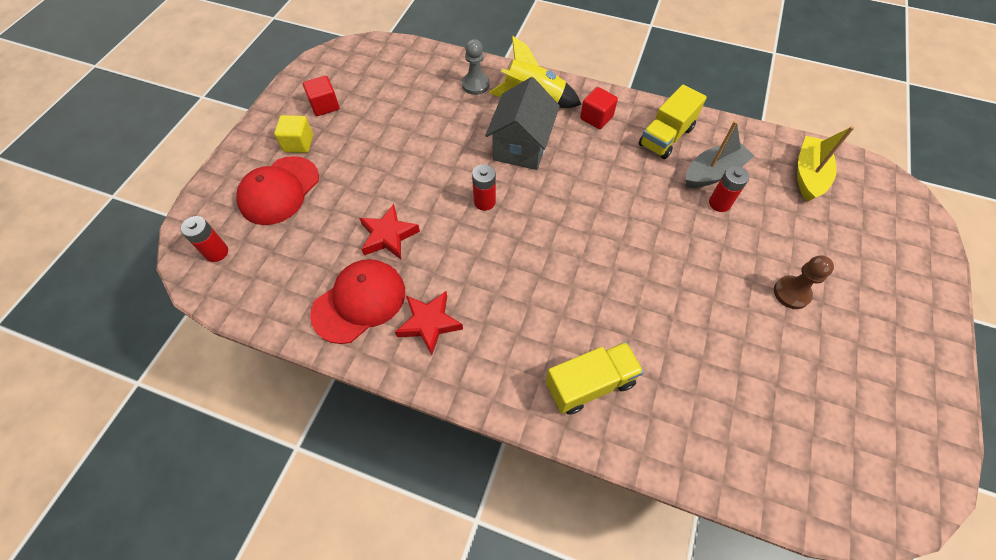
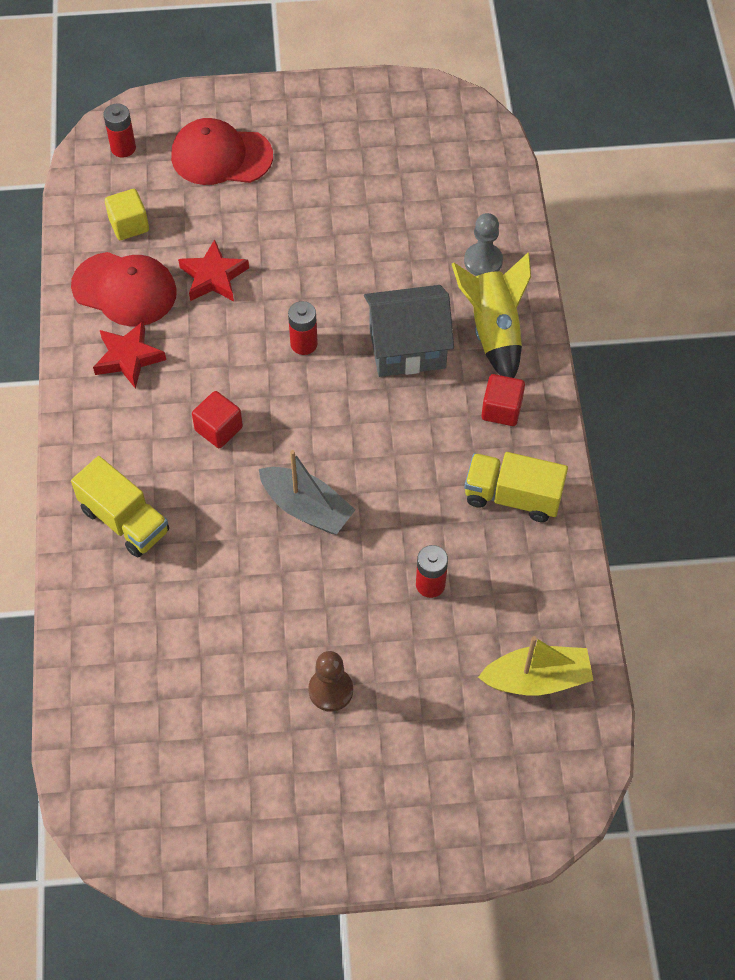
camera: 65 degrees right, 0 degrees up
(298, 143) = (292, 139): yellow cube -> yellow cube (129, 225)
(325, 106) = (360, 133): red cube -> red cube (218, 429)
(713, 173) = (478, 566): grey boat -> grey boat (306, 508)

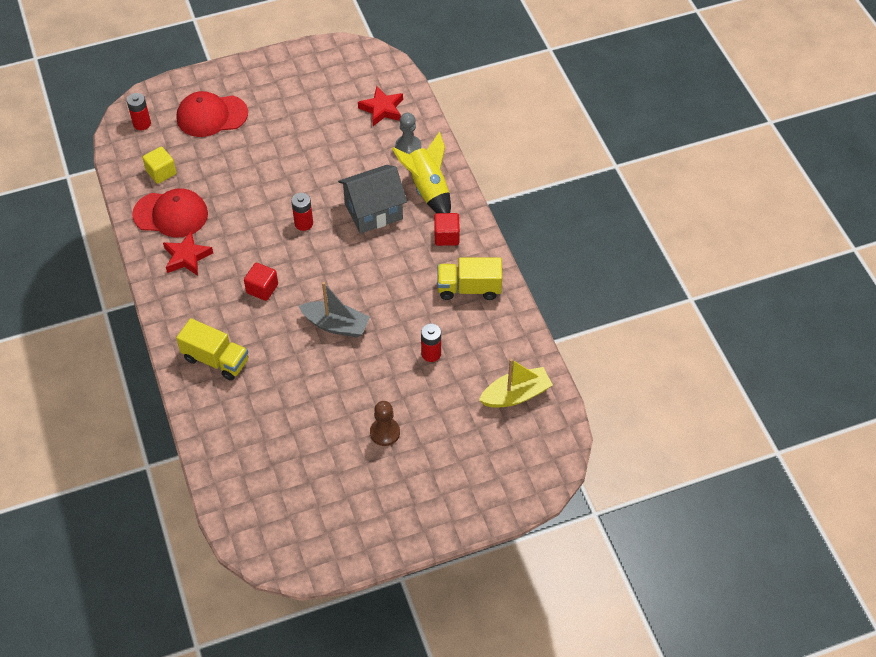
camera: 15 degrees left, 5 degrees down
(213, 277) = (230, 194): red star -> red star (382, 109)

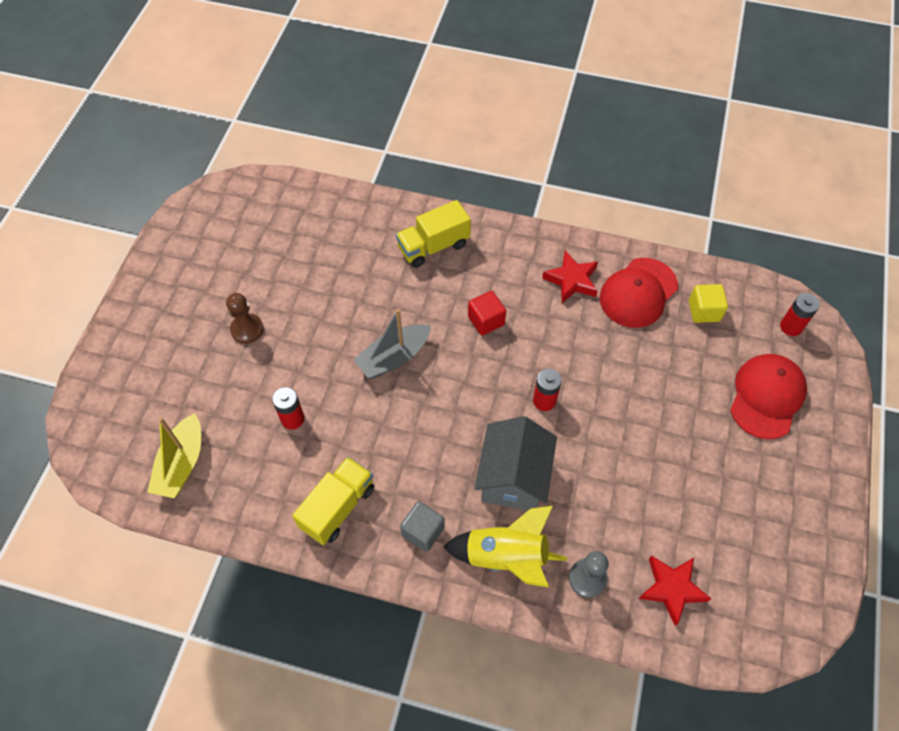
camera: 125 degrees right, 5 degrees up
(446, 236) = (423, 531): red cube -> grey cube

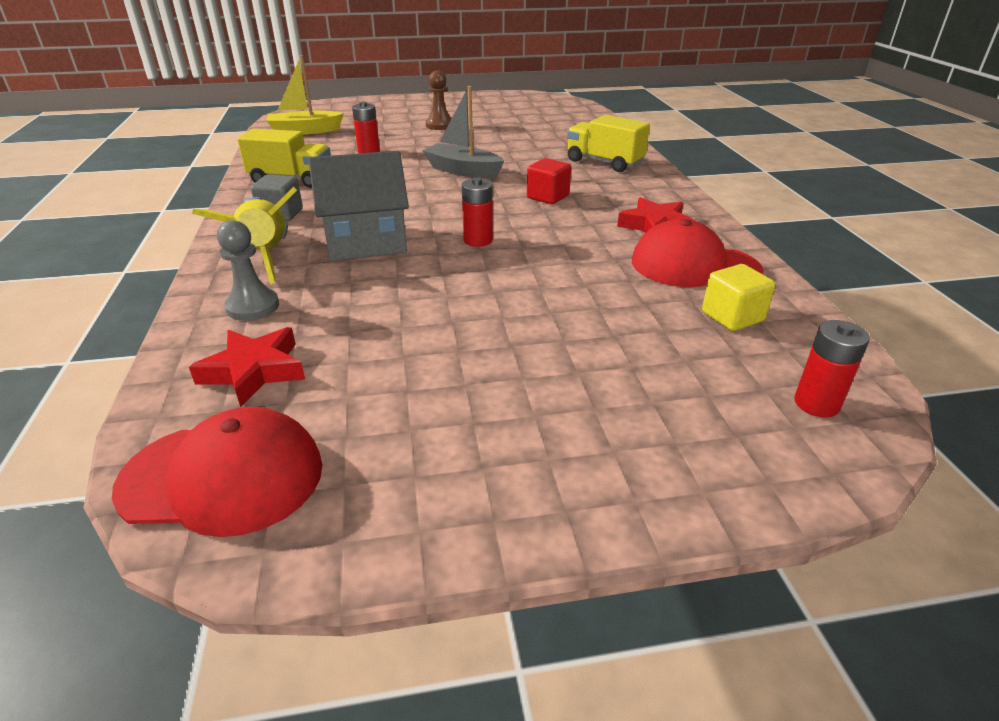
camera: 65 degrees right, 25 degrees down
(767, 397) = (648, 401): red cap -> red cap (223, 477)

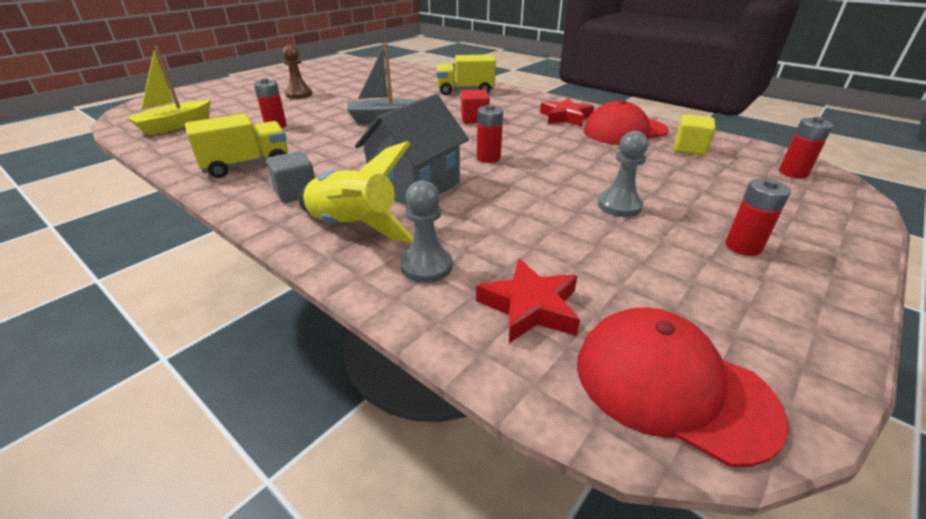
camera: 40 degrees left, 0 degrees up
(223, 477) = (671, 386): red cap -> red cap turned 105 degrees counterclockwise
(499, 335) = (619, 206): none -> grey pawn
(533, 433) = (743, 246): none -> red battery

